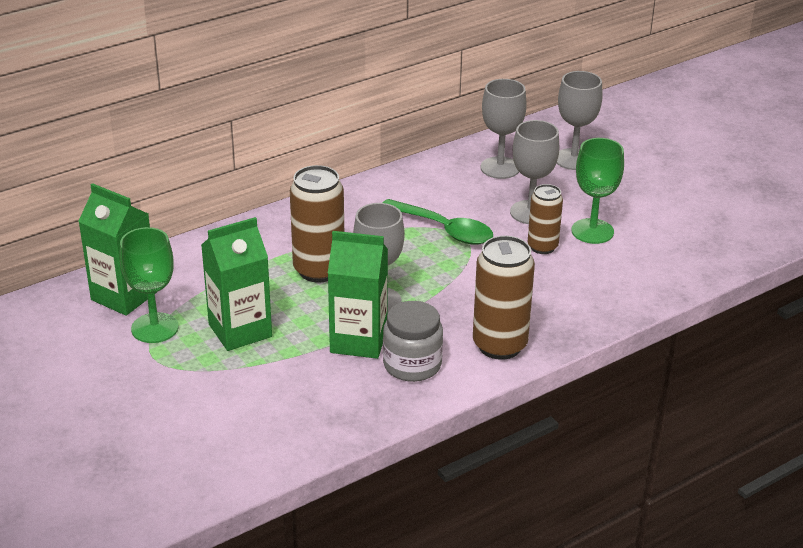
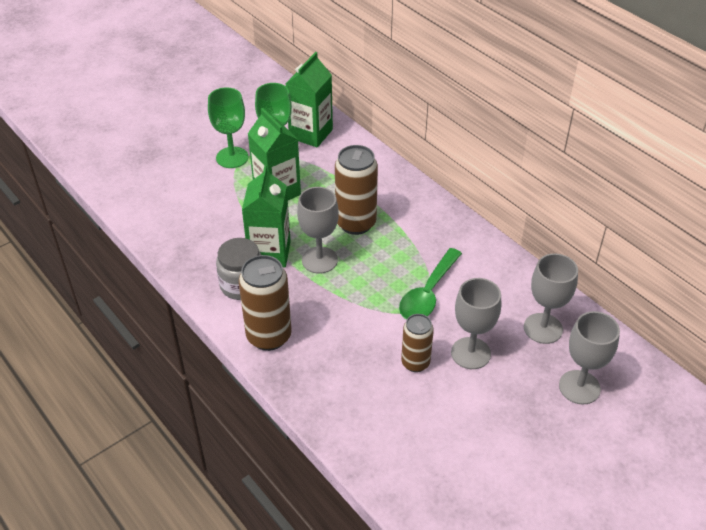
camera: 85 degrees right, 10 degrees up
(592, 231) = (449, 401): green goblet -> green goblet (232, 157)

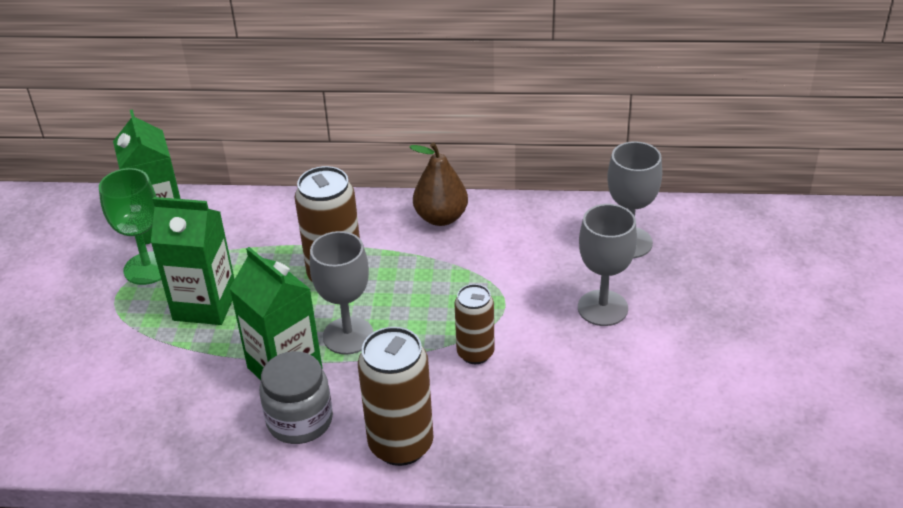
camera: 45 degrees left, 5 degrees down
(232, 157) = (99, 307): green goblet -> none
(415, 363) = (570, 354): brown can -> brown can (475, 353)
(428, 293) = (495, 287): green spoon -> none
(454, 231) = (441, 217): none -> brown pear
(579, 387) = (719, 266): grey goblet -> none

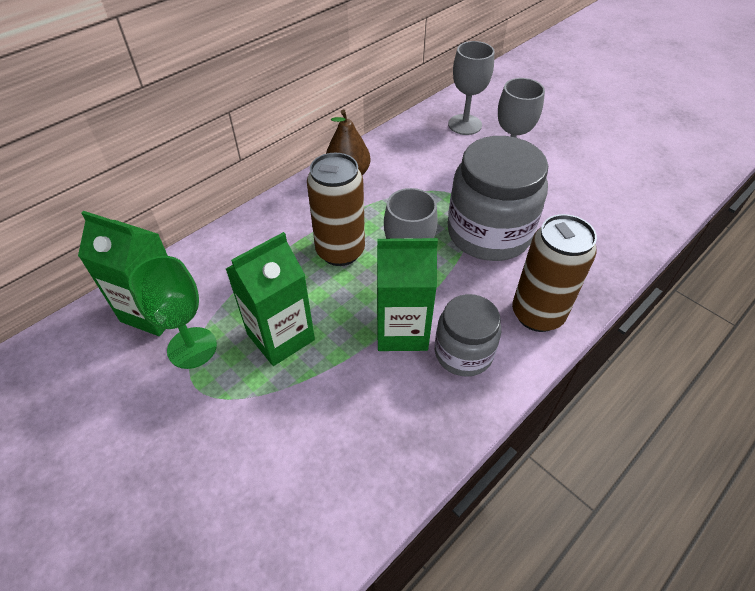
camera: 50 degrees left, 10 degrees up
(475, 353) = (489, 233): brown can -> grey jar

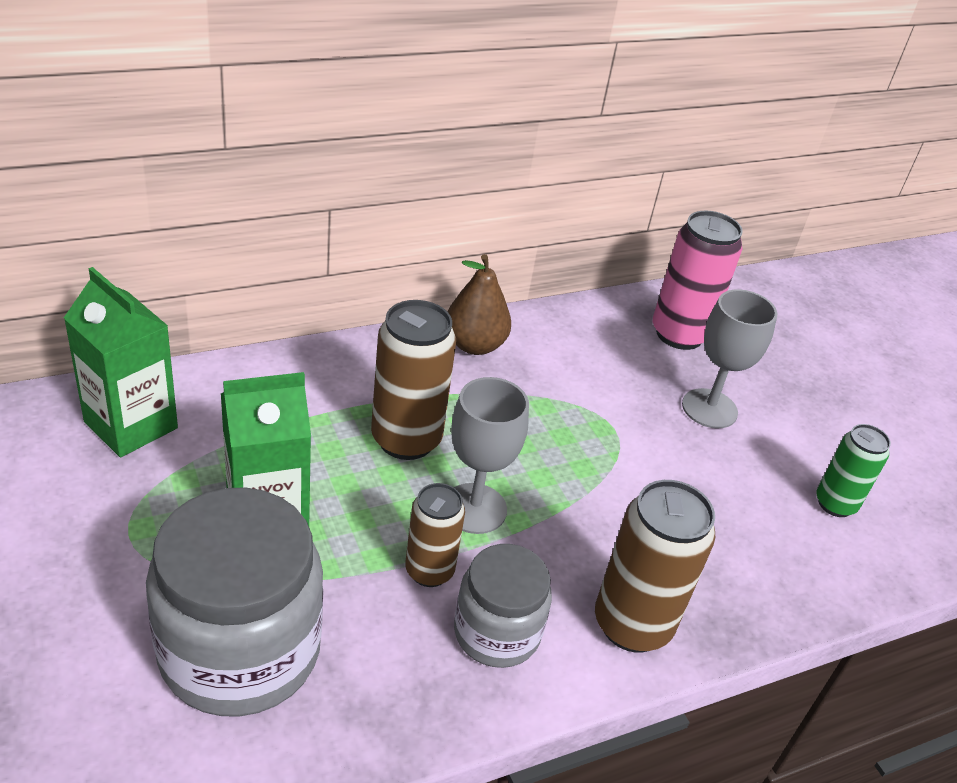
camera: 15 degrees right, 10 degrees down
(192, 348) = (151, 486): green goblet -> none
(402, 330) = (429, 571): green carton -> brown can
(465, 124) = (679, 334): grey goblet -> pink can
(489, 233) = (627, 491): grey jar -> grey jar (240, 651)
(606, 195) = (835, 504): none -> green can

